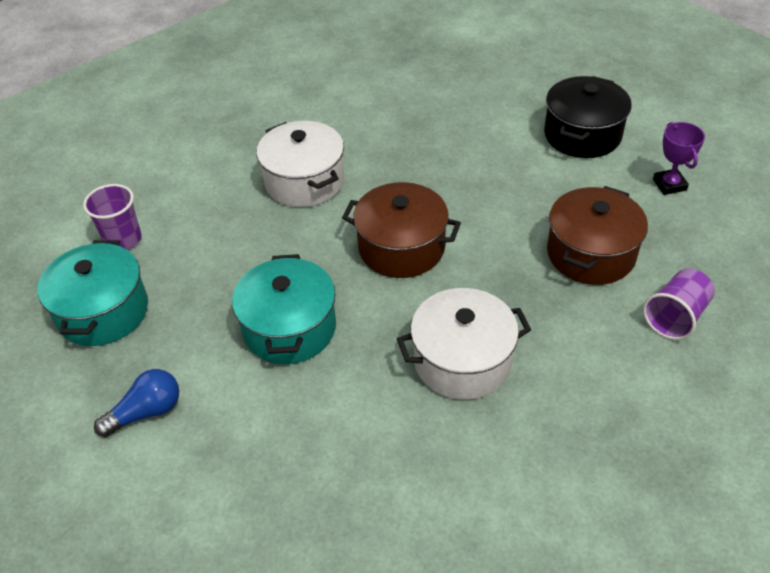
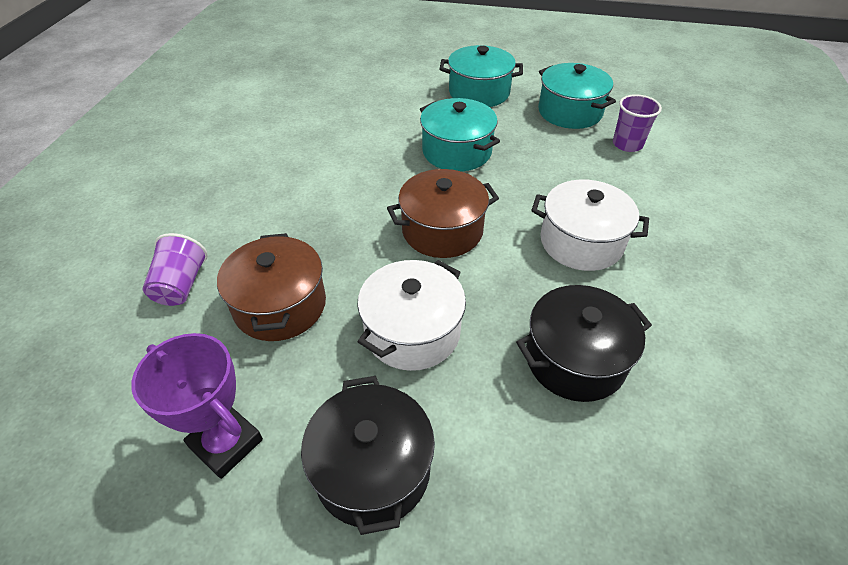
camera: 140 degrees right, 0 degrees up
(146, 412) = (479, 92): blue light bulb -> turquoise pot
(409, 124) = (575, 359): none -> black pot
(462, 361) = (331, 184): white pot -> white pot (412, 332)
(669, 185) = (226, 443): purple trophy -> purple trophy, size x1.54

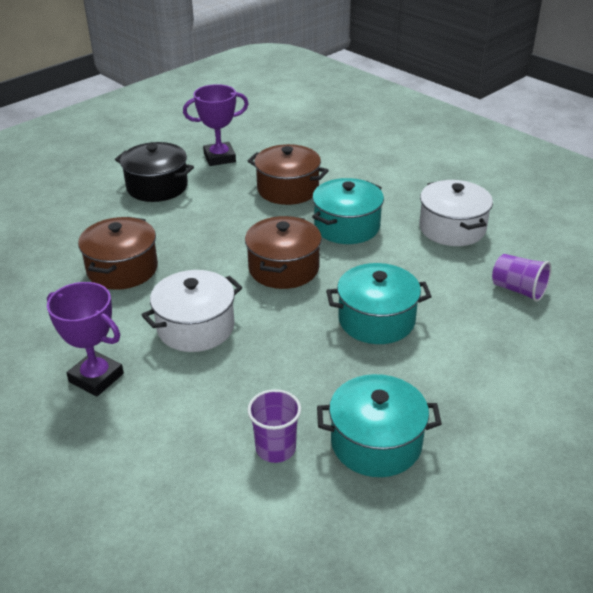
camera: 125 degrees right, 10 degrees down
(181, 285) = (341, 165): purple cup -> purple cup (518, 290)
(412, 332) = (214, 223): white pot -> white pot (452, 228)
(479, 92) = (478, 390): turquoise pot -> turquoise pot (347, 226)
(575, 359) = (122, 269): black pot -> brown pot
(707, 266) = (96, 378): none -> purple trophy

